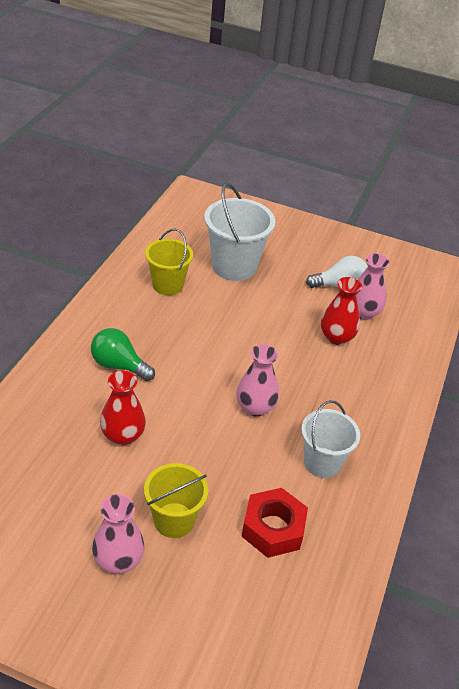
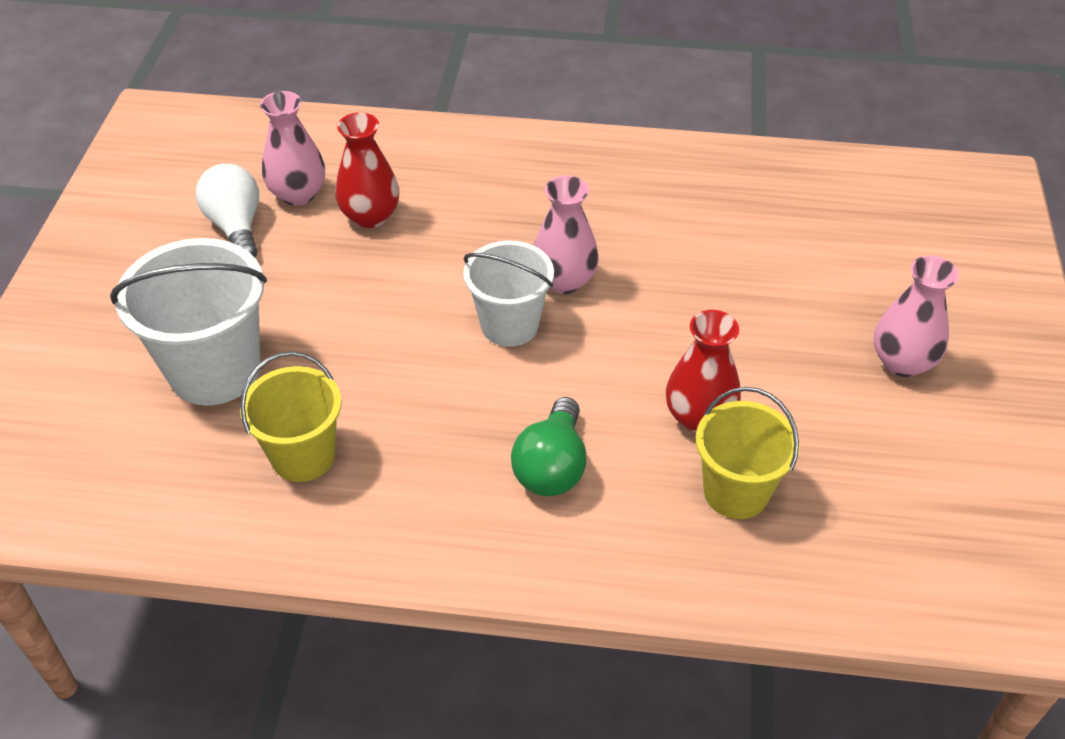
camera: 100 degrees left, 5 degrees up
(174, 520) = (808, 323): yellow bucket -> yellow bucket (736, 492)
(273, 528) = (761, 230): red nut -> none
(322, 462) = (630, 202): white bucket -> white bucket (509, 325)

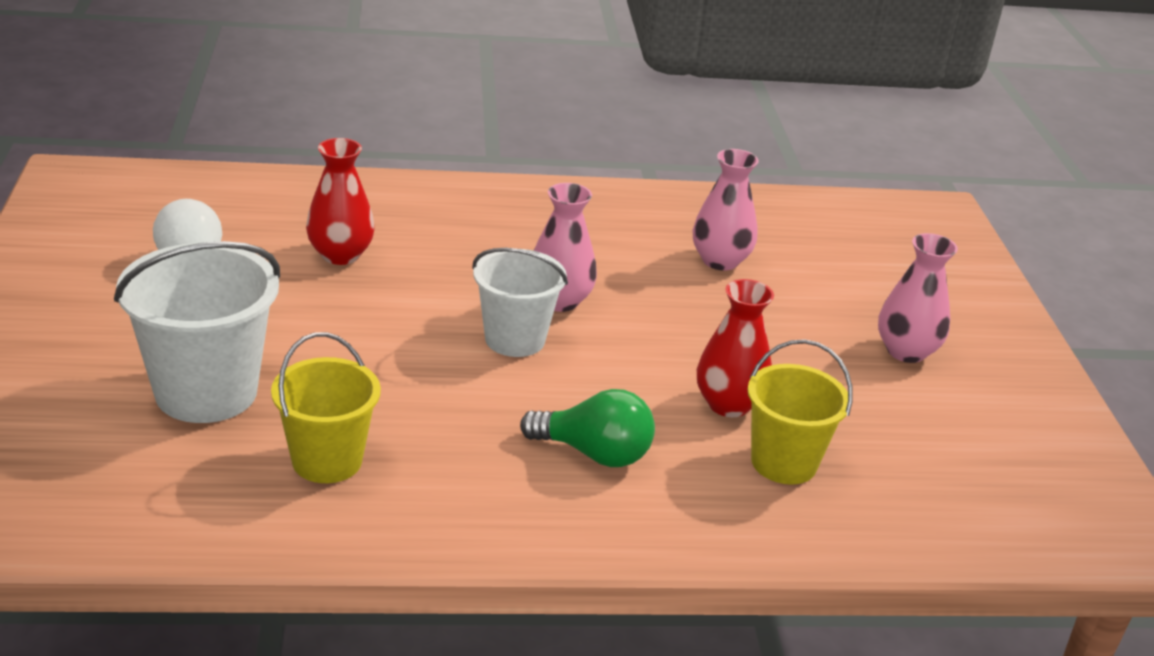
camera: 15 degrees left, 15 degrees down
(298, 194) = (256, 239): pink vase -> pink vase (720, 261)
(551, 467) = (594, 453): green light bulb -> green light bulb turned 75 degrees counterclockwise

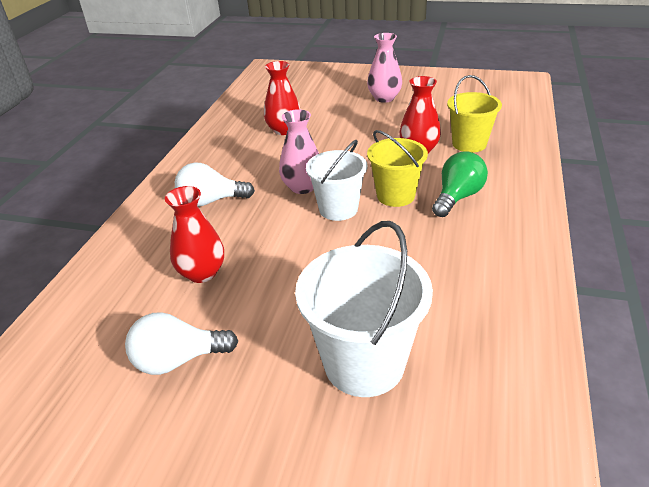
camera: 65 degrees left, 5 degrees up
(327, 460) = (456, 304): yellow bucket -> yellow bucket (395, 195)
(492, 232) = (211, 201): none -> white light bulb
(720, 261) = (284, 130): pink vase -> red vase

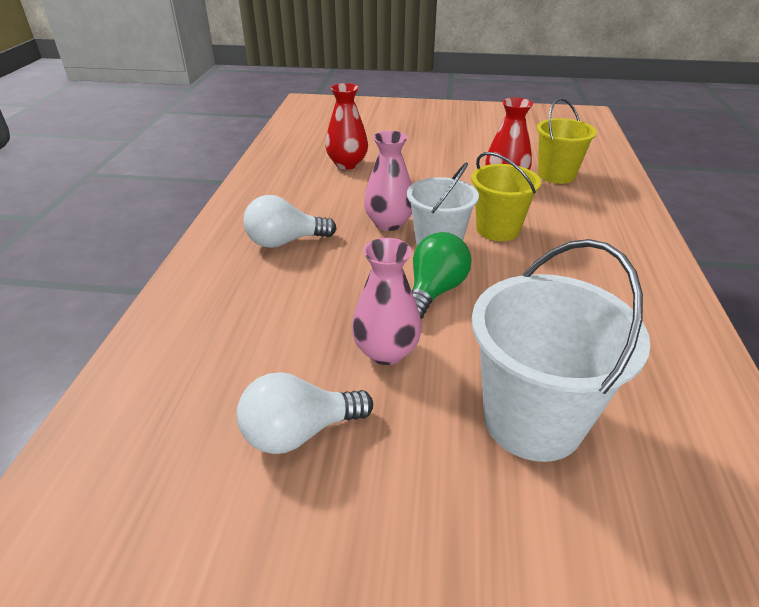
camera: 10 degrees left, 0 degrees up
(202, 273) = (298, 324): red vase -> none
(384, 98) = (448, 131): pink vase -> pink vase (386, 351)
(457, 197) = (566, 229): green light bulb -> green light bulb (434, 291)

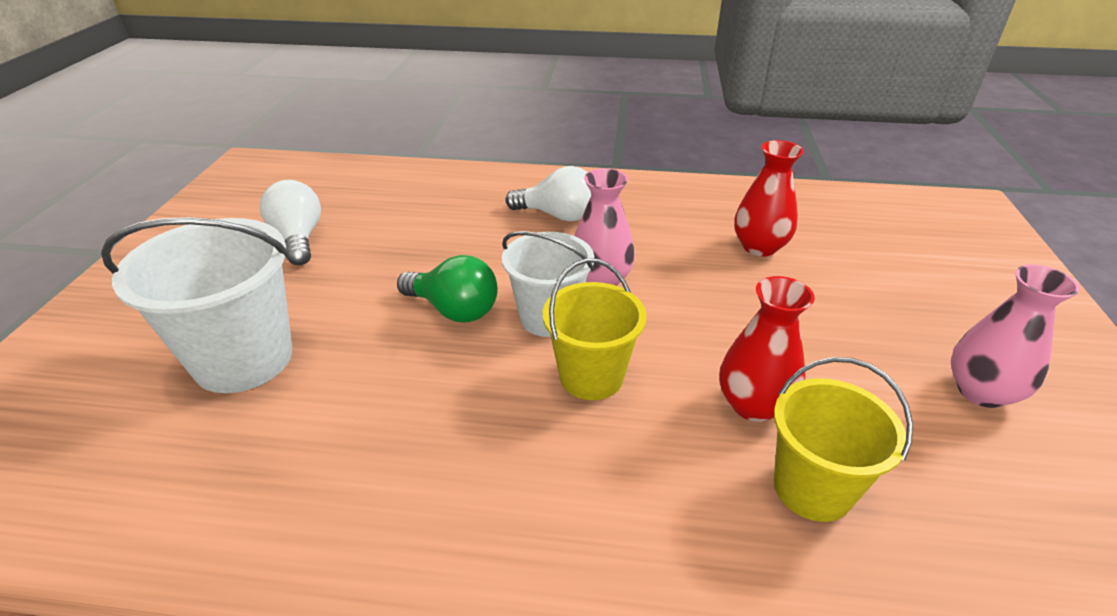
camera: 90 degrees right, 0 degrees up
(285, 242) = (558, 215): white light bulb -> white light bulb turned 120 degrees clockwise
(386, 351) = (369, 277): pink vase -> pink vase (981, 391)

